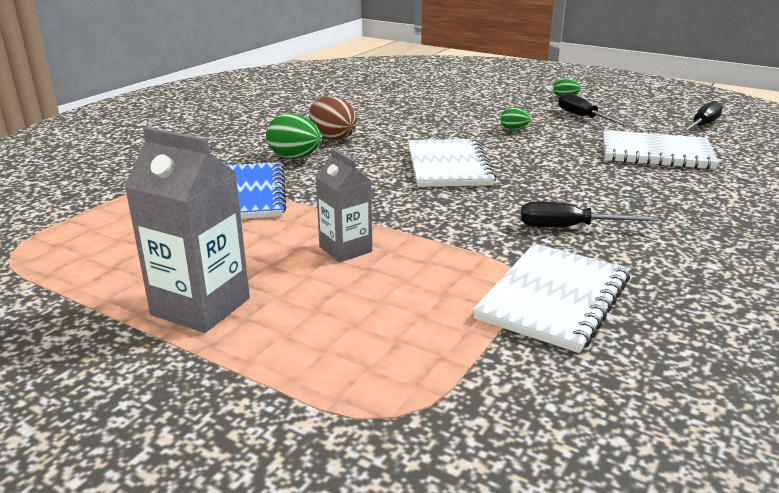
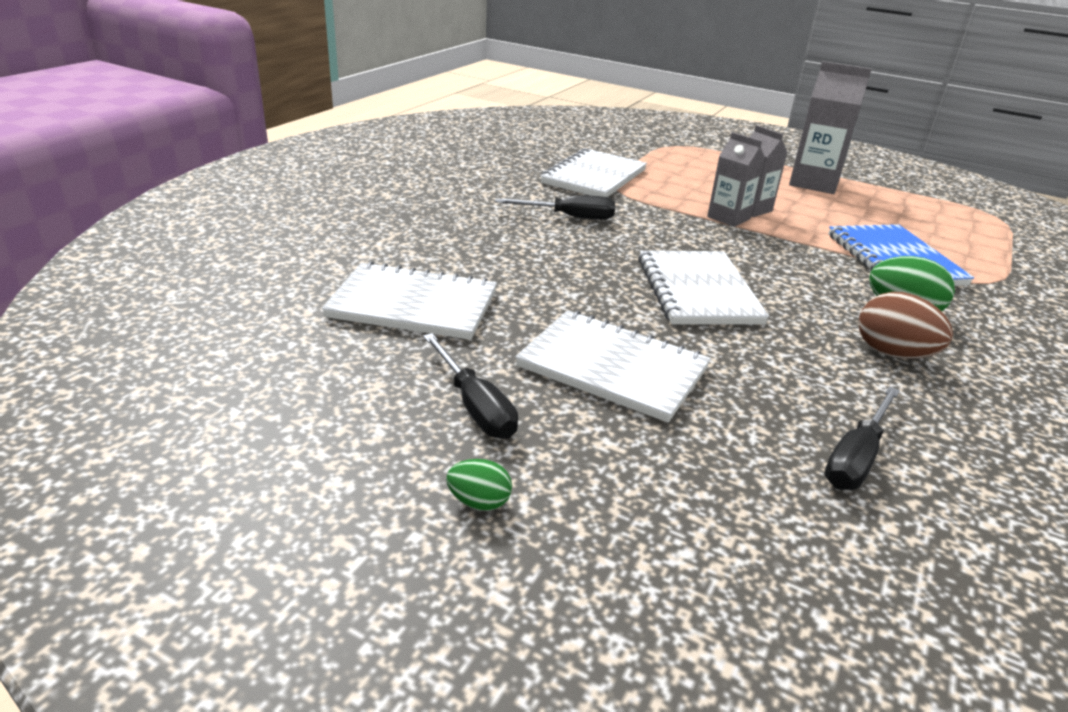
camera: 175 degrees right, 5 degrees up
(382, 235) = (728, 218): none -> grey carton
(513, 129) = (613, 368): green egg -> white notebook
(702, 126) = (267, 372): black screwdriver -> black screwdriver (856, 457)

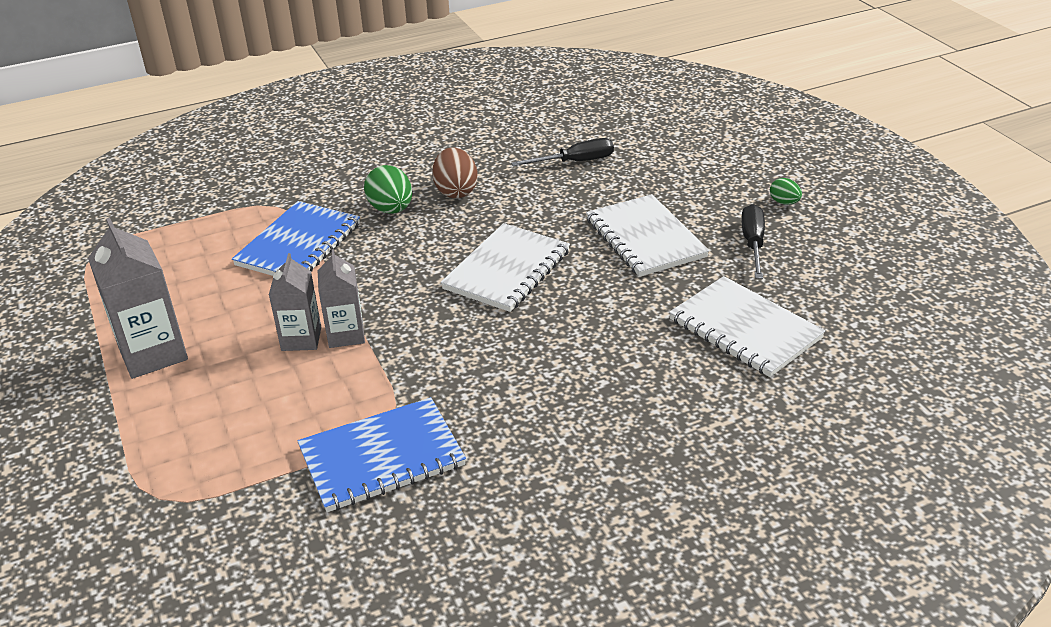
camera: 140 degrees left, 5 degrees up
(569, 217) = (503, 391): black screwdriver -> none
(594, 177) = (382, 457): white notebook -> blue notebook

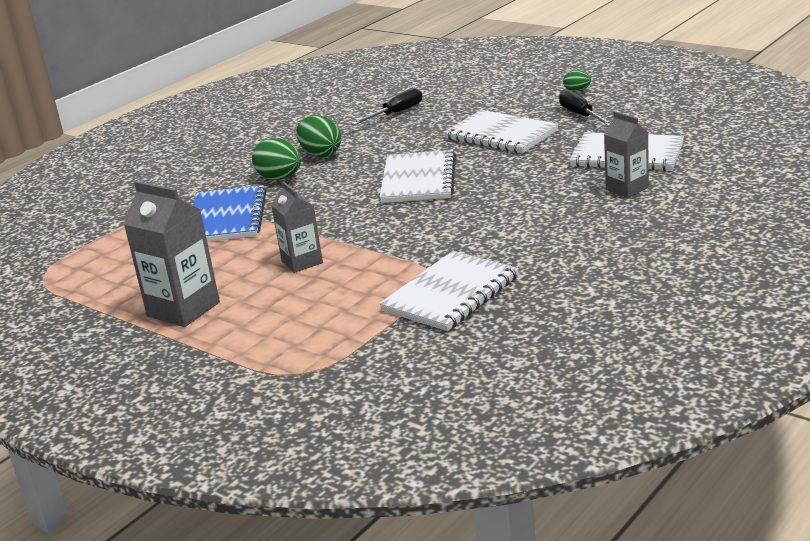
camera: 25 degrees left, 10 degrees down
(346, 334) = (336, 248): grey carton -> grey carton (627, 188)
(382, 457) = (451, 294): blue notebook -> white notebook
(456, 191) = (321, 154): brown egg -> green egg

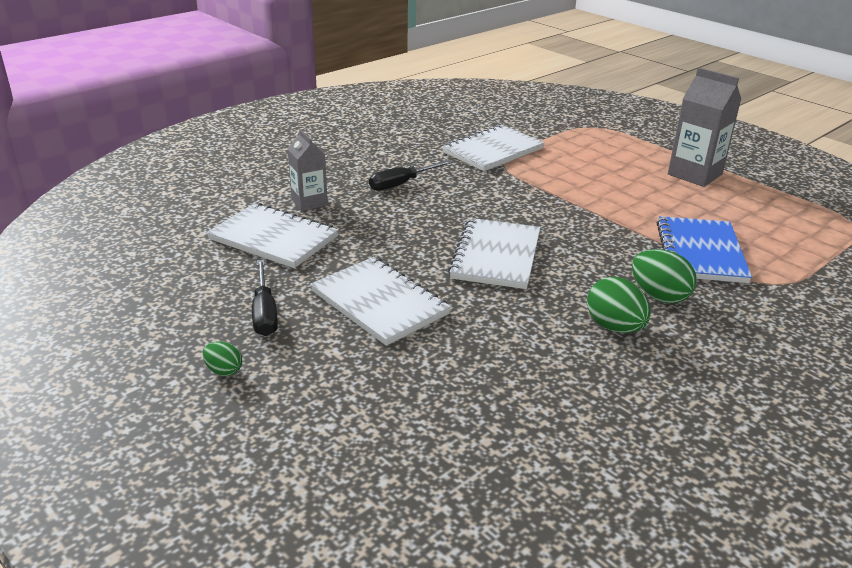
camera: 175 degrees left, 5 degrees up
(302, 262) = (608, 192): grey carton -> none
(396, 113) = (505, 393): black screwdriver -> black screwdriver (402, 184)

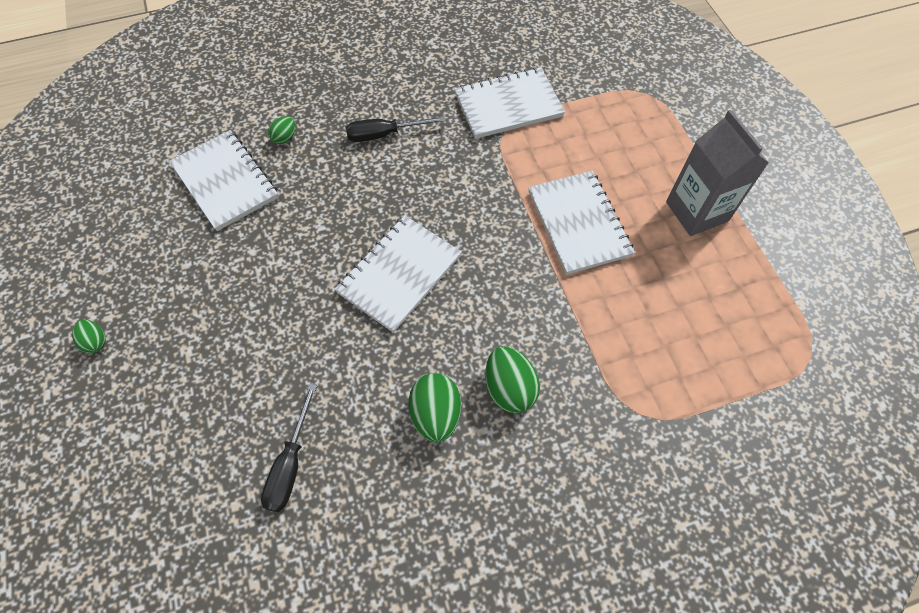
camera: 25 degrees right, 30 degrees up
(264, 313) = (163, 281): black screwdriver -> black screwdriver (290, 464)
(309, 202) = (285, 138): grey carton -> green egg
(379, 303) = (259, 303): white notebook -> white notebook (578, 223)
(700, 252) = (601, 339): blue notebook -> none

